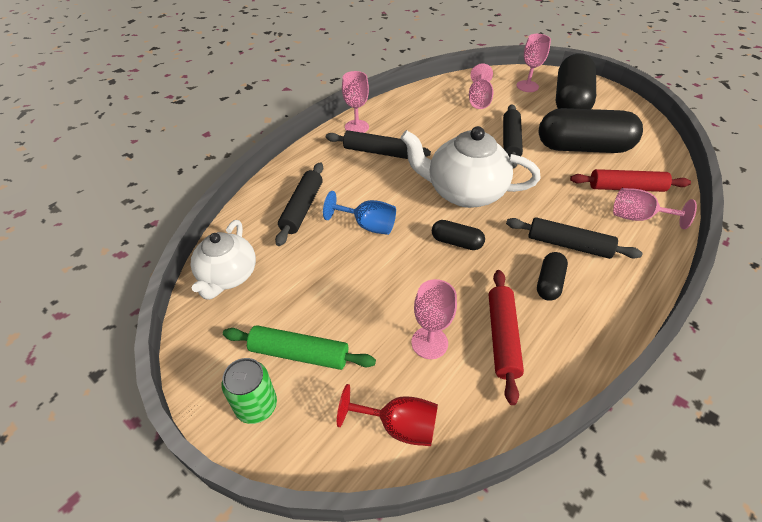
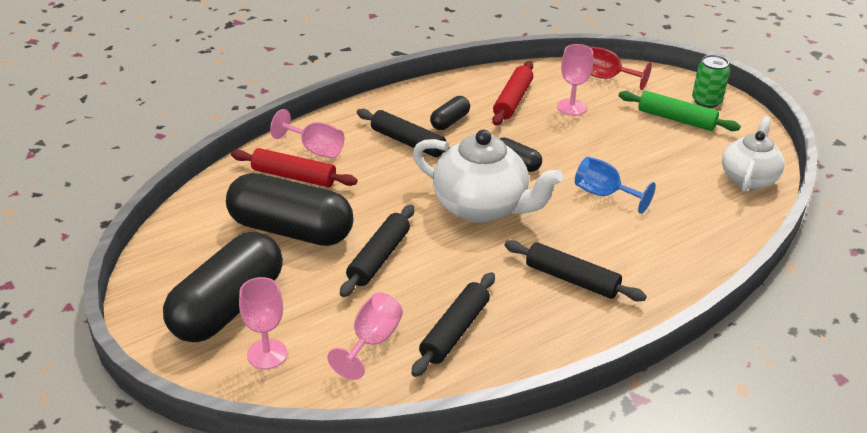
camera: 165 degrees left, 10 degrees down
(302, 208) = (677, 225): black rolling pin -> black rolling pin (454, 331)
(356, 127) = (593, 328): pink goblet -> none

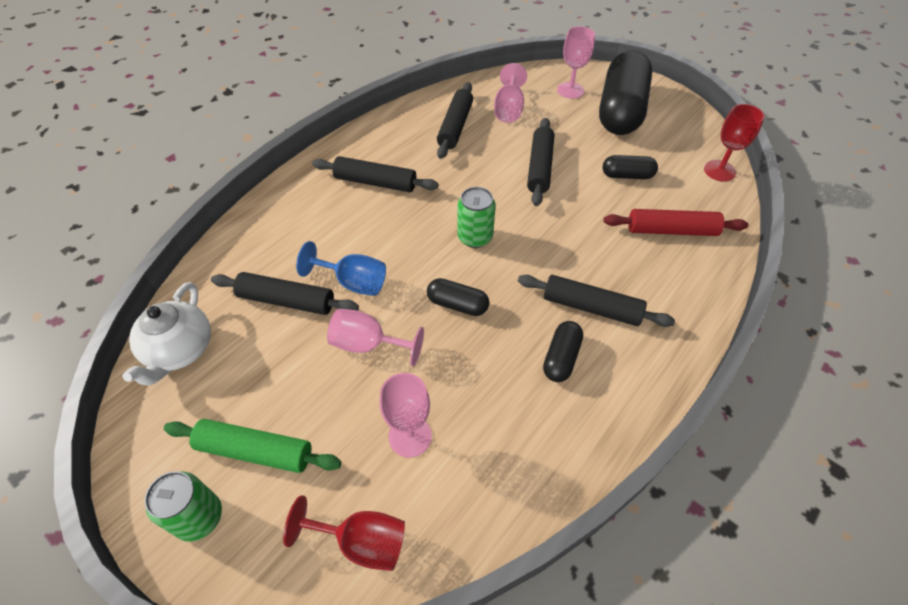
camera: 165 degrees right, 15 degrees up
(190, 215) = (719, 171): none -> red goblet
(291, 230) = (627, 175): black capsule -> black capsule, size x0.45
(315, 149) = (680, 270): pink goblet -> pink goblet (368, 344)
(481, 206) = (475, 237): white teapot -> green can
(513, 100) = (496, 429): red rolling pin -> none
(664, 193) = (286, 301): none -> black rolling pin

